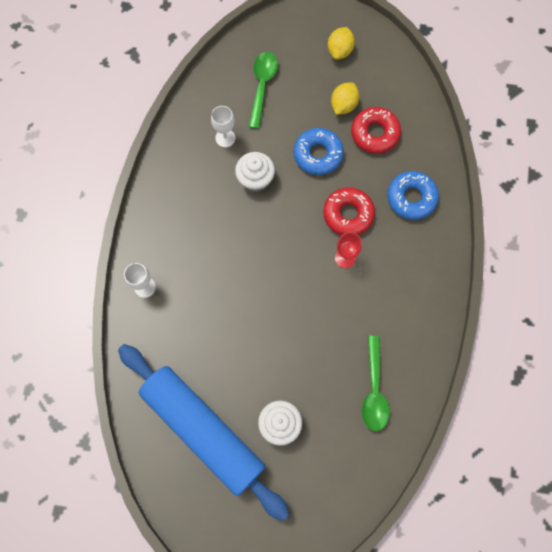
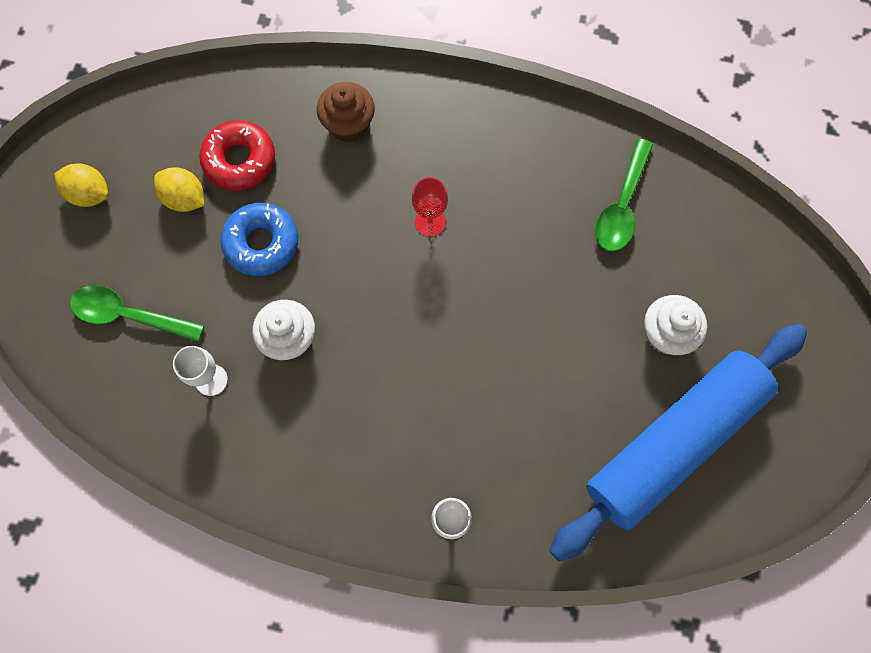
camera: 85 degrees left, 0 degrees up
(348, 214) = (363, 211): red donut -> none
(374, 390) = (622, 205): green spoon -> green spoon turned 105 degrees clockwise
(411, 198) = (348, 124): blue donut -> brown cupcake

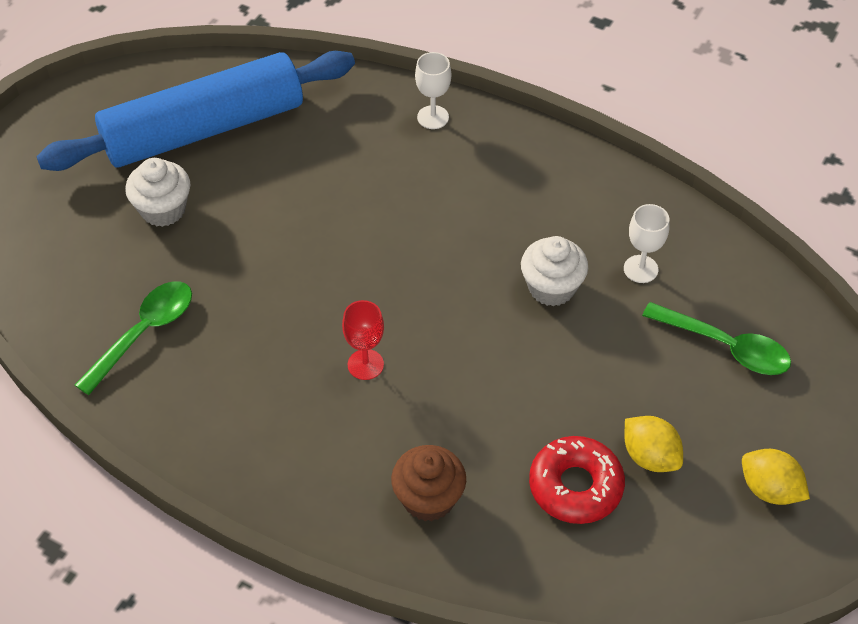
camera: 165 degrees left, 20 degrees down
(261, 243) = (565, 386): blue donut -> none

